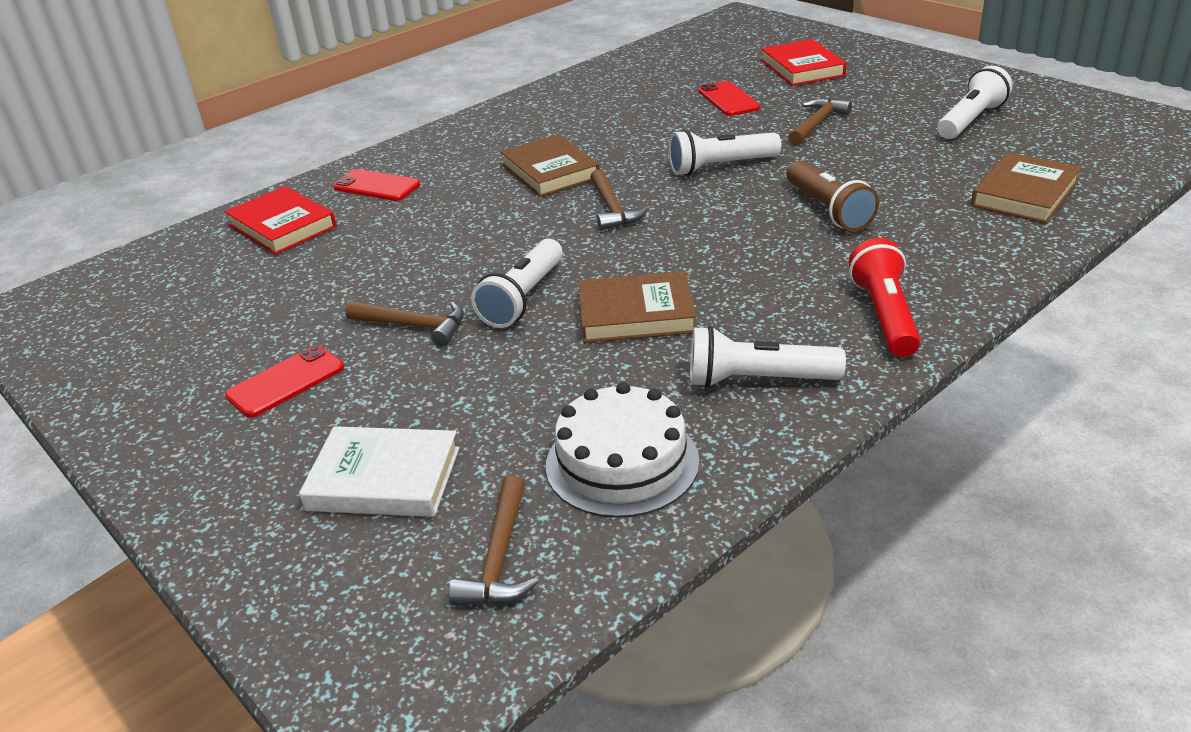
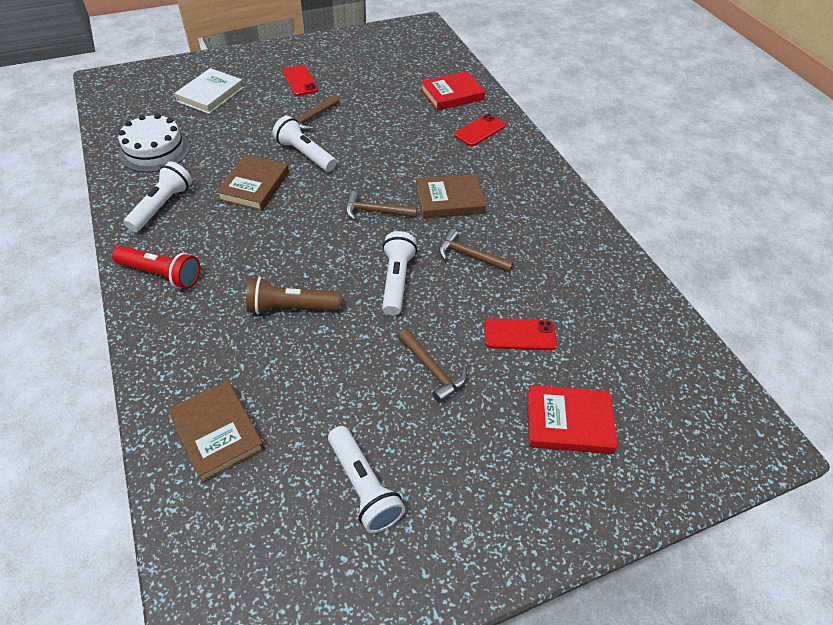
camera: 105 degrees right, 15 degrees up
(499, 558) = (140, 111): brown hammer -> brown hammer (469, 255)

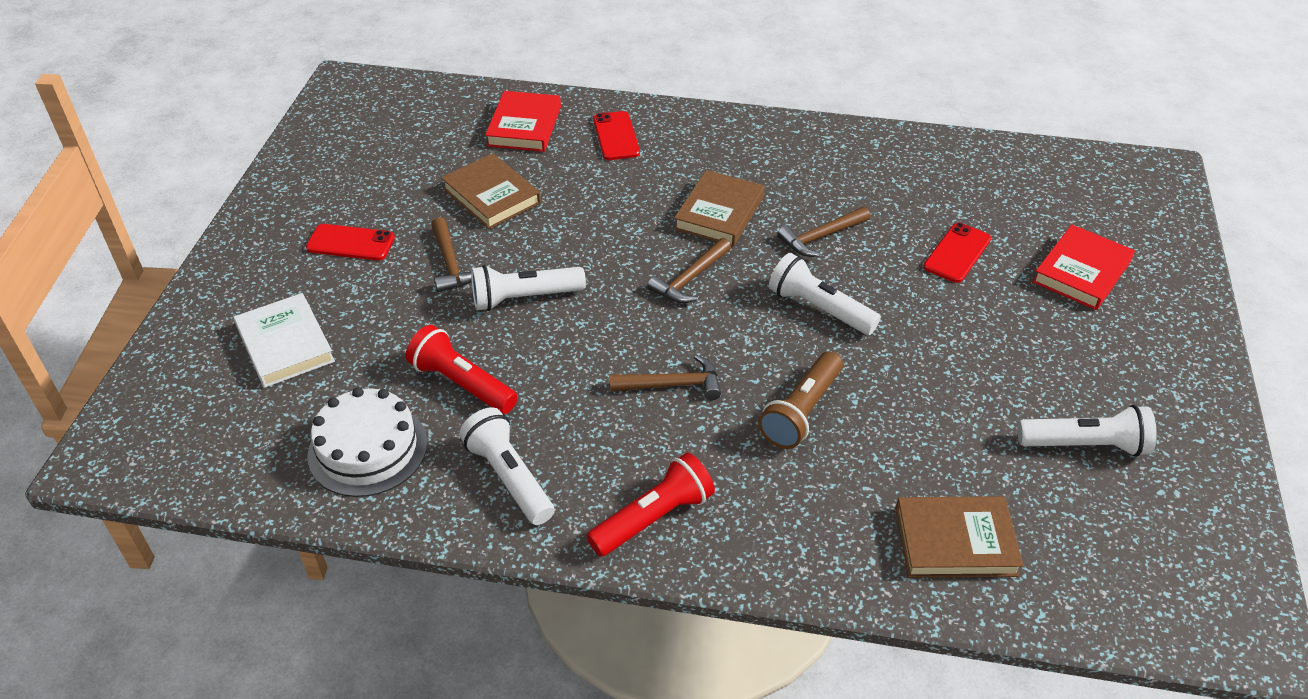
camera: 55 degrees left, 5 degrees down
(222, 160) = (462, 383): none -> red flashlight
(254, 186) = (548, 369): brown book -> brown book (491, 196)
(432, 370) = (966, 335): brown hammer -> brown hammer (673, 385)

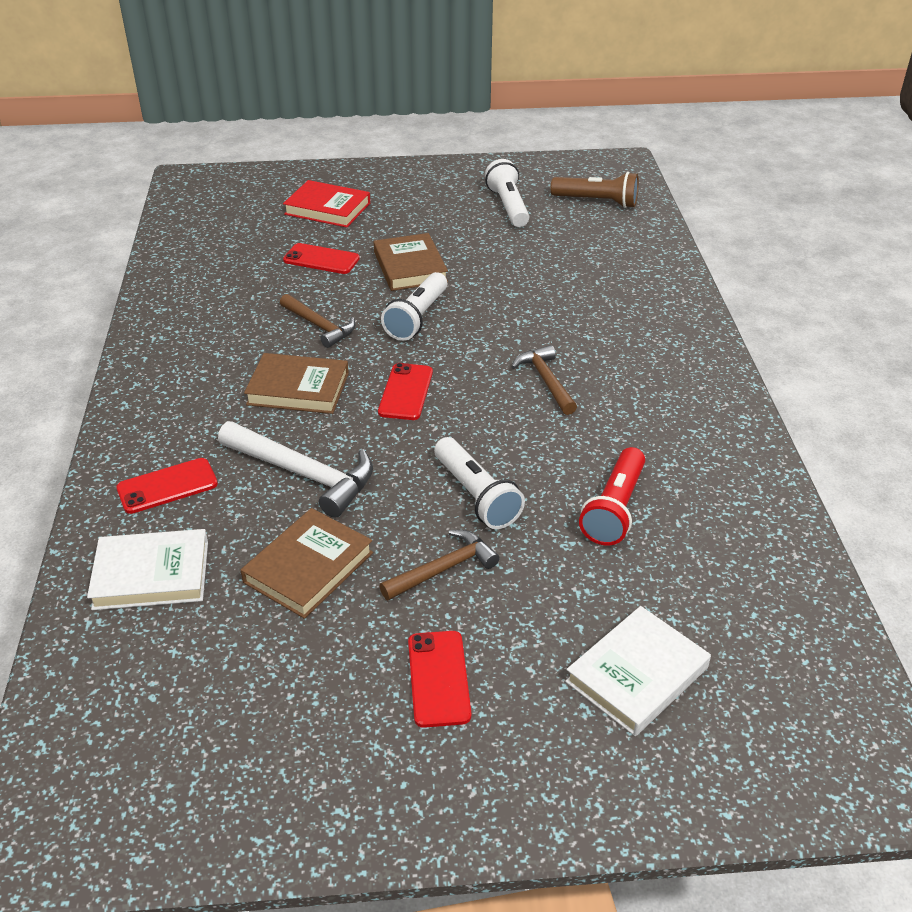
camera: 105 degrees left, 5 degrees down
(368, 449) = (730, 551): white cake -> none
(509, 477) = (700, 451): white flashlight -> none
(524, 126) = (151, 575): red book -> white book
(598, 204) = (304, 474): none -> white hammer
(654, 518) = (687, 368): red flashlight -> none
(690, 279) = (406, 392): brown hammer -> red phone
(801, 412) = (540, 315): brown flashlight -> brown flashlight (597, 202)
(955, 541) = (620, 247): brown book -> brown book (410, 267)

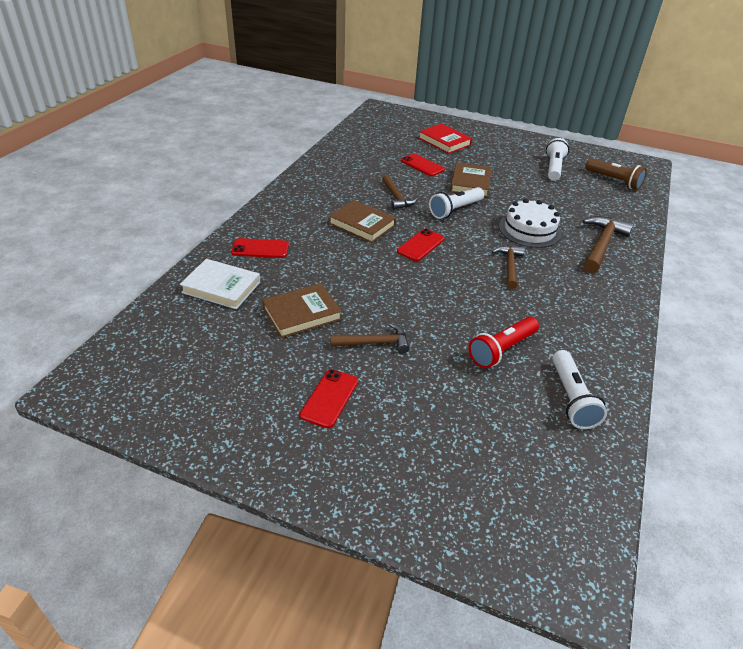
camera: 25 degrees right, 0 degrees up
(304, 474) = (334, 267): white hammer -> none
(476, 496) = (422, 312): white flashlight -> white flashlight (571, 398)
(537, 315) = (529, 230): none -> white cake
(637, 675) = (448, 446): white book -> none
(640, 306) = (601, 245): none -> brown hammer

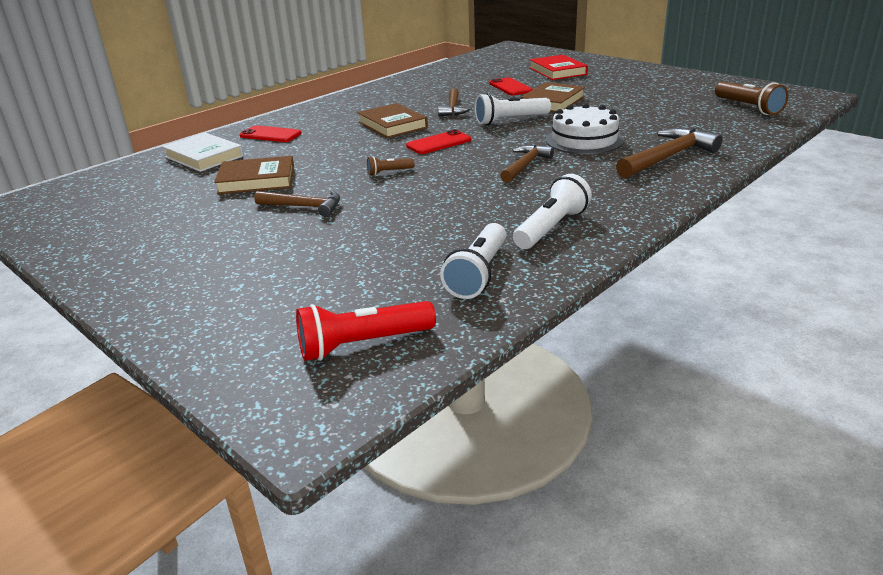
camera: 25 degrees right, 10 degrees down
(329, 398) = (212, 239): red phone -> none
(409, 288) = (389, 172): none -> brown flashlight
(501, 350) = (438, 227): red flashlight -> red flashlight (362, 344)
(553, 168) = (674, 95): white flashlight -> white flashlight (551, 228)

